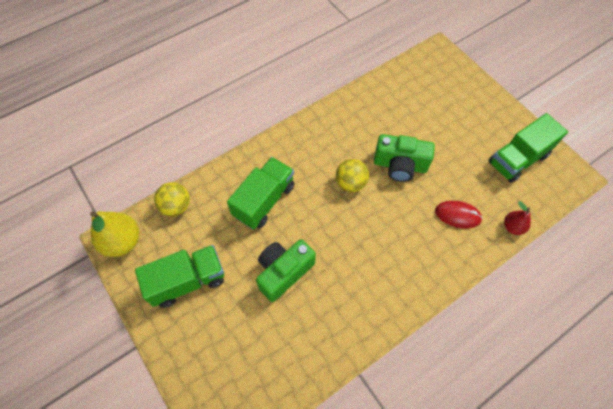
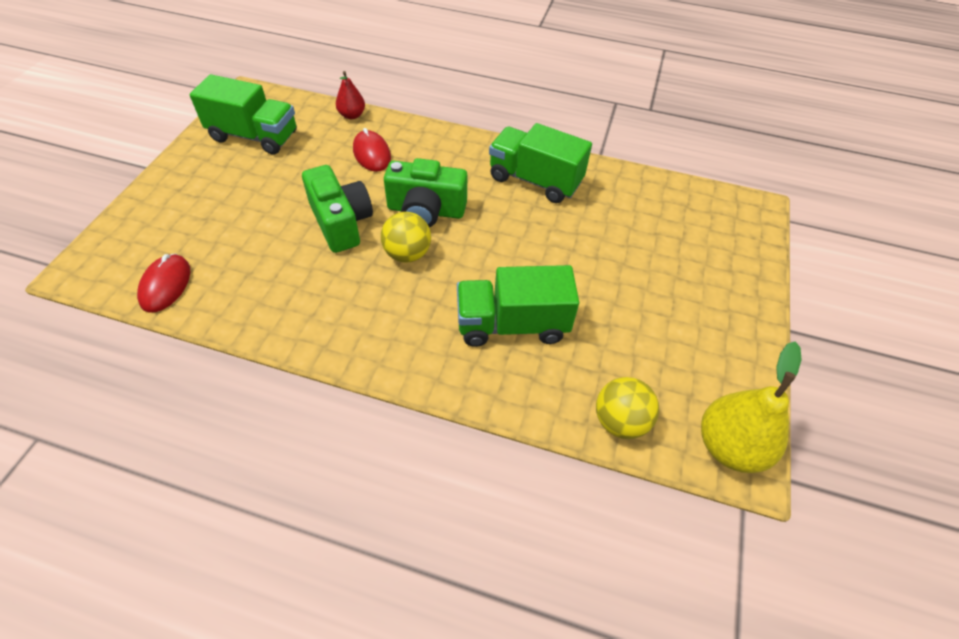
camera: 130 degrees left, 10 degrees down
(188, 281) = (682, 331): green truck -> green truck (535, 180)
(283, 272) = (575, 252): green camera -> green camera (426, 210)
(405, 77) = (165, 285): none -> red mouse

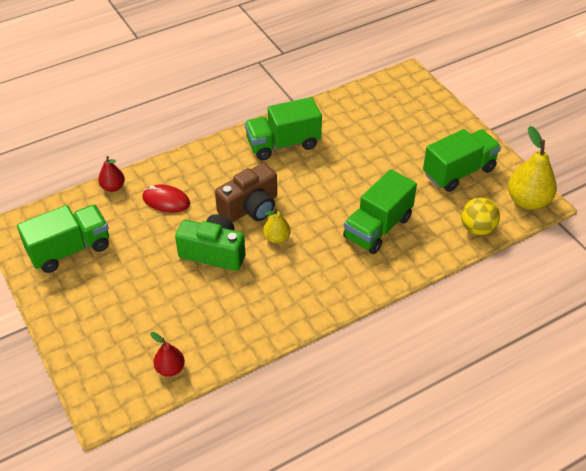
camera: 45 degrees left, 5 degrees down
(165, 285) = (170, 368): red mouse -> red pear
(407, 254) = (276, 238): yellow ball -> yellow pear
(426, 210) = (250, 208): green camera -> brown camera
(683, 343) = (459, 172): none -> green truck

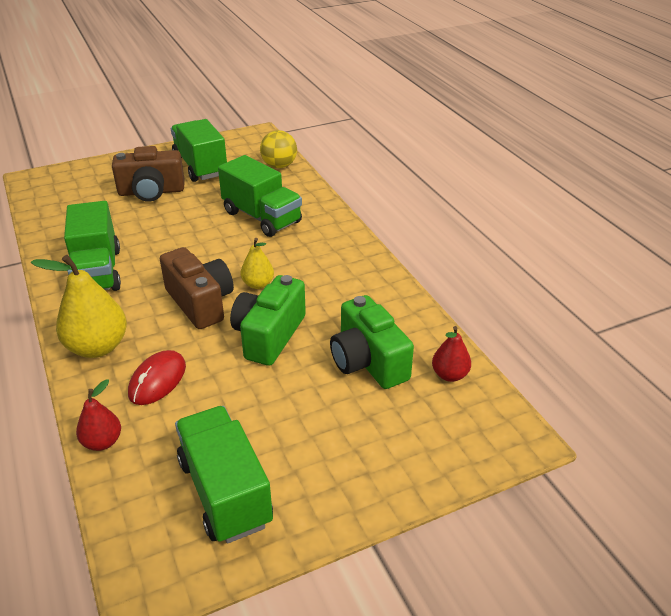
camera: 85 degrees left, 10 degrees down
(185, 315) = (368, 361): none -> green camera
(404, 149) = (151, 192): none -> brown camera
(527, 201) = (252, 139): yellow pear -> yellow pear (97, 347)

